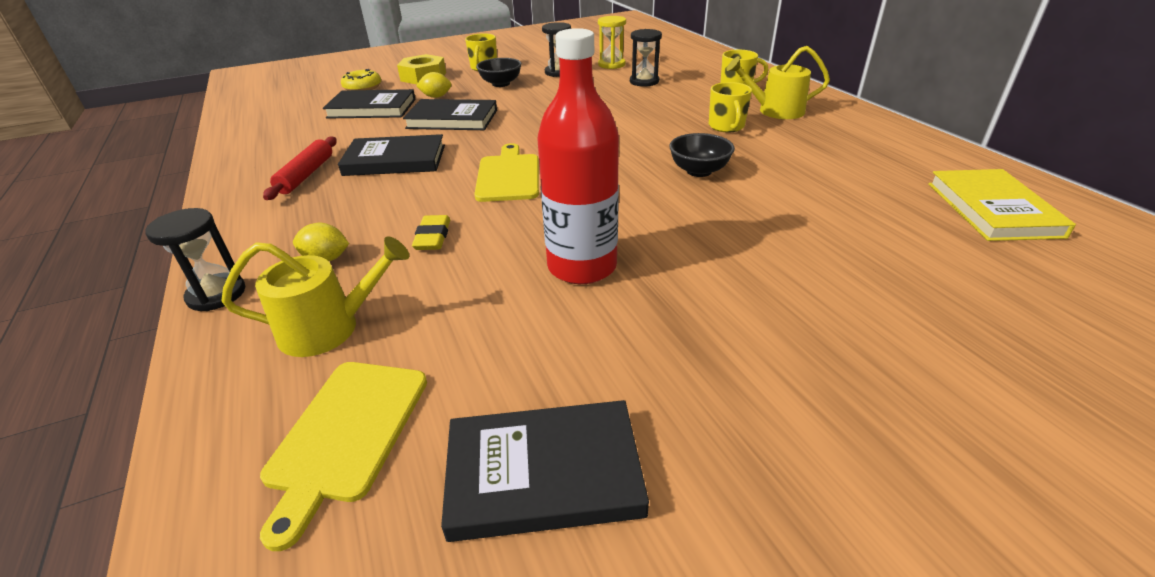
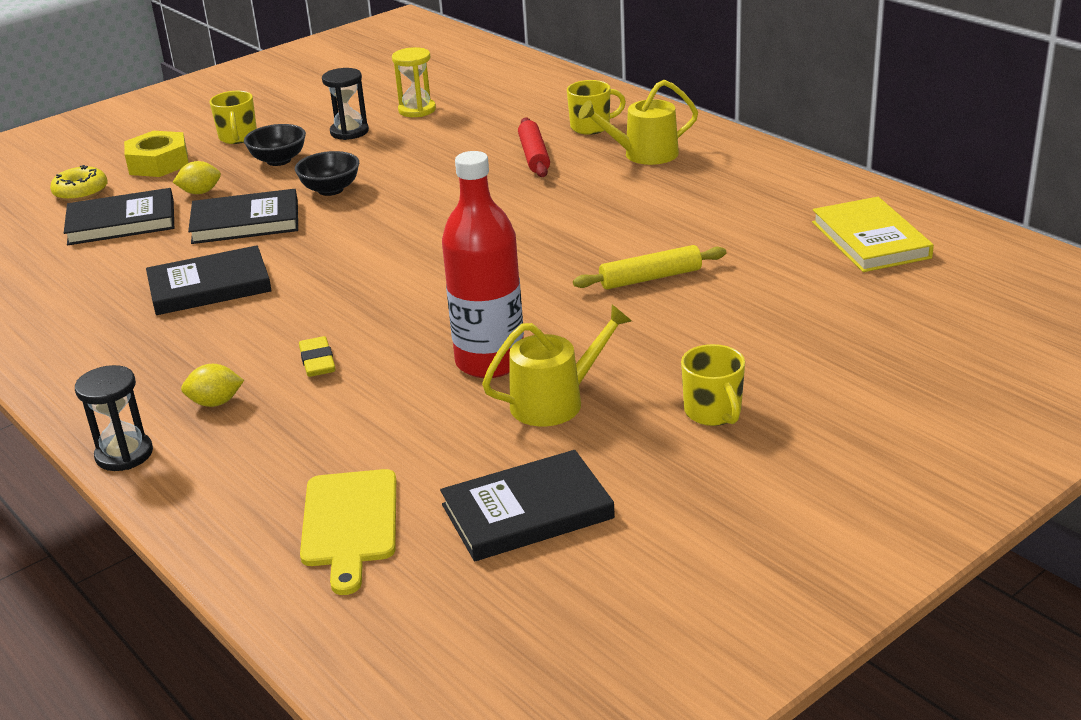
camera: 15 degrees left, 5 degrees down
(306, 175) = (109, 321): red rolling pin -> red rolling pin (534, 156)
(329, 328) = (270, 458): yellow watering can -> yellow watering can (555, 402)
(508, 176) = (362, 283): yellow cutting board -> none
(644, 81) = (471, 132): black hourglass -> none
(699, 171) = (576, 244): black bowl -> black bowl (330, 190)
(726, 127) = (592, 184): yellow mug -> yellow mug (713, 412)
(760, 211) = (650, 278): none -> yellow rolling pin

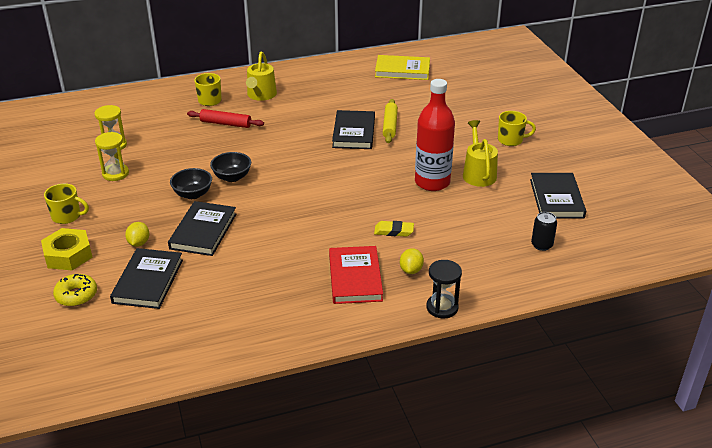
camera: 70 degrees left, 5 degrees up
(178, 360) = (355, 277): none -> red book
(209, 286) = (276, 256): black book -> black book (354, 132)
(278, 160) = (126, 206): black bowl -> black bowl (232, 177)
(349, 132) = (115, 174): black hourglass -> yellow hourglass
(349, 523) = (541, 245): yellow cutting board -> black can

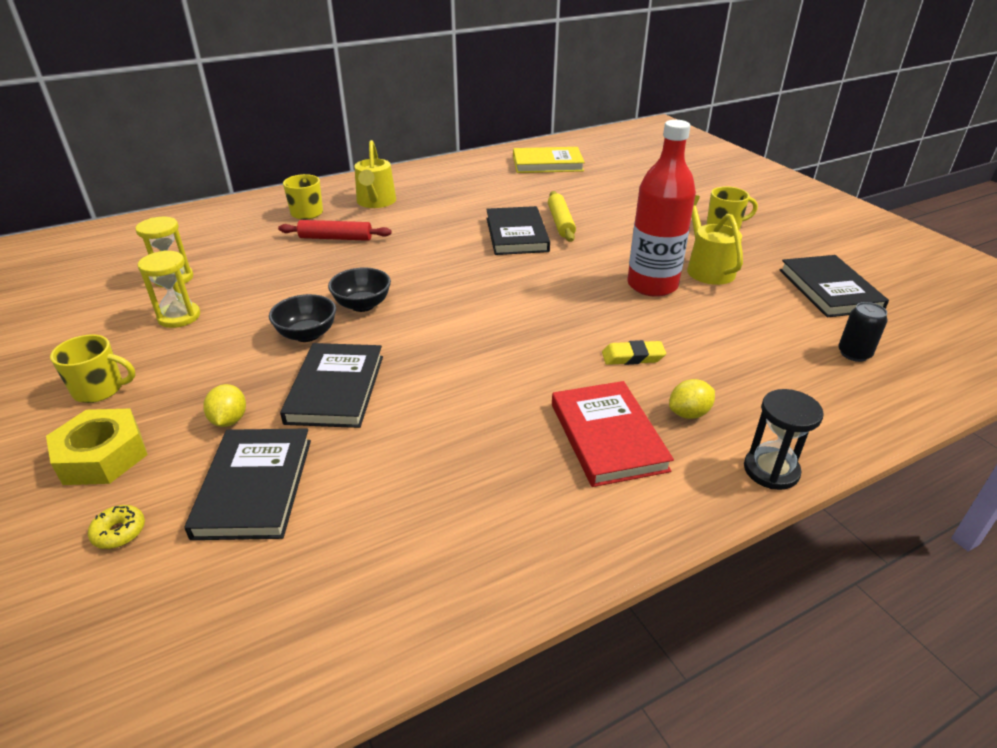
camera: 10 degrees left, 0 degrees up
(76, 295) = (119, 532): yellow donut -> yellow donut, size x0.65
(411, 270) = (689, 413): yellow lemon -> yellow lemon turned 60 degrees clockwise

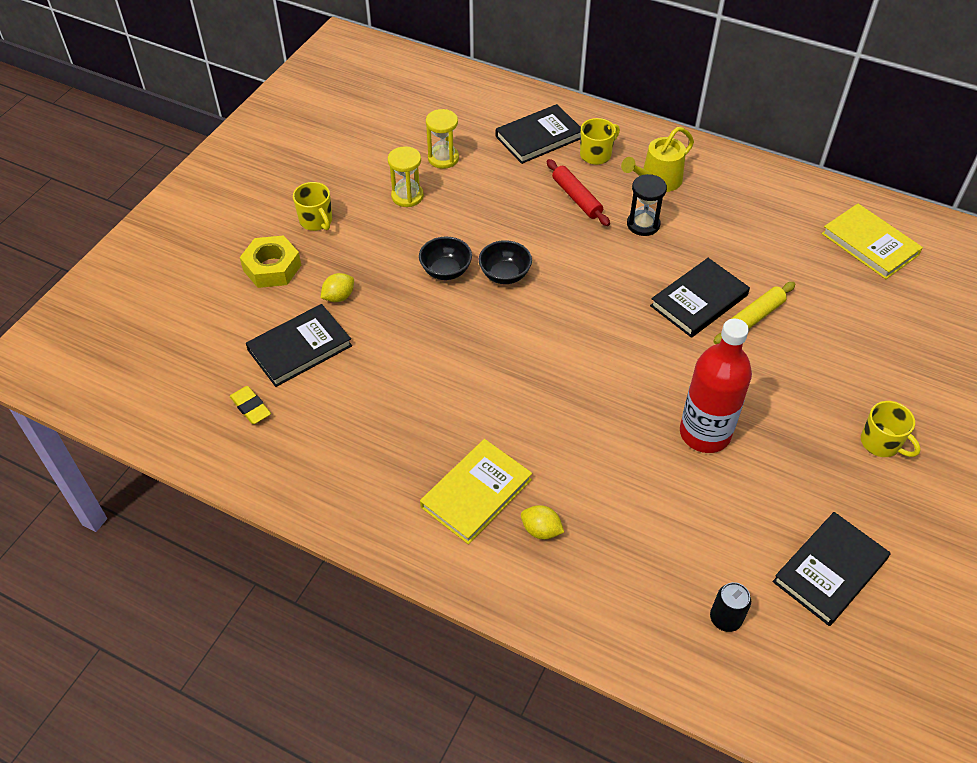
camera: 55 degrees right, 15 degrees up
(119, 532) = (232, 319): yellow donut -> none
(336, 389) = (406, 324): black book -> black book (539, 137)
(608, 436) = (476, 493): red book -> yellow book
(633, 357) = (583, 466): yellow eraser -> yellow eraser (250, 407)
(707, 269) = (775, 461): yellow watering can -> none
(771, 470) = (515, 603): black hourglass -> black hourglass (643, 224)

